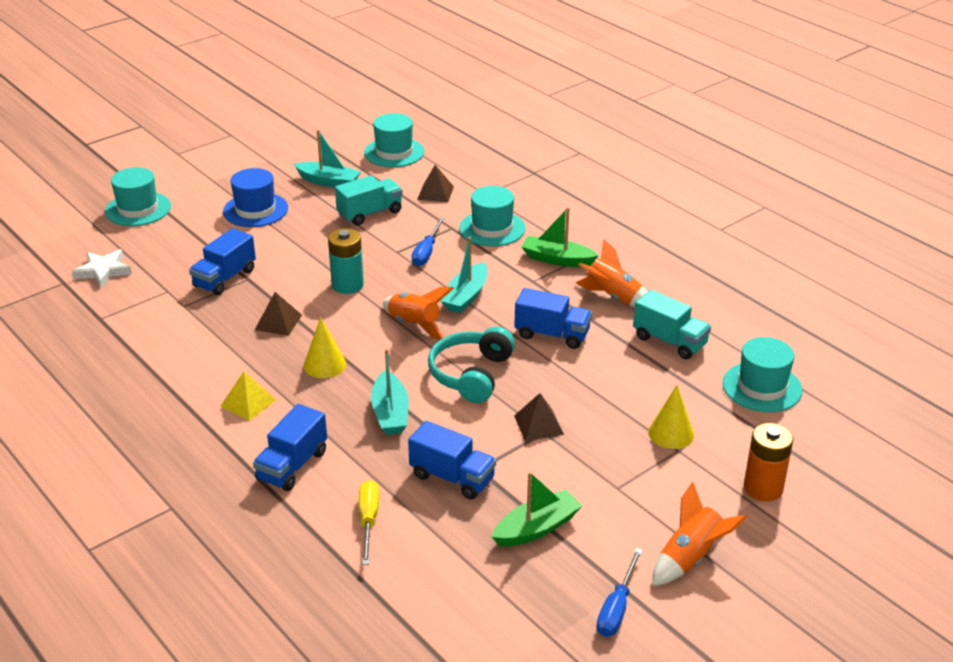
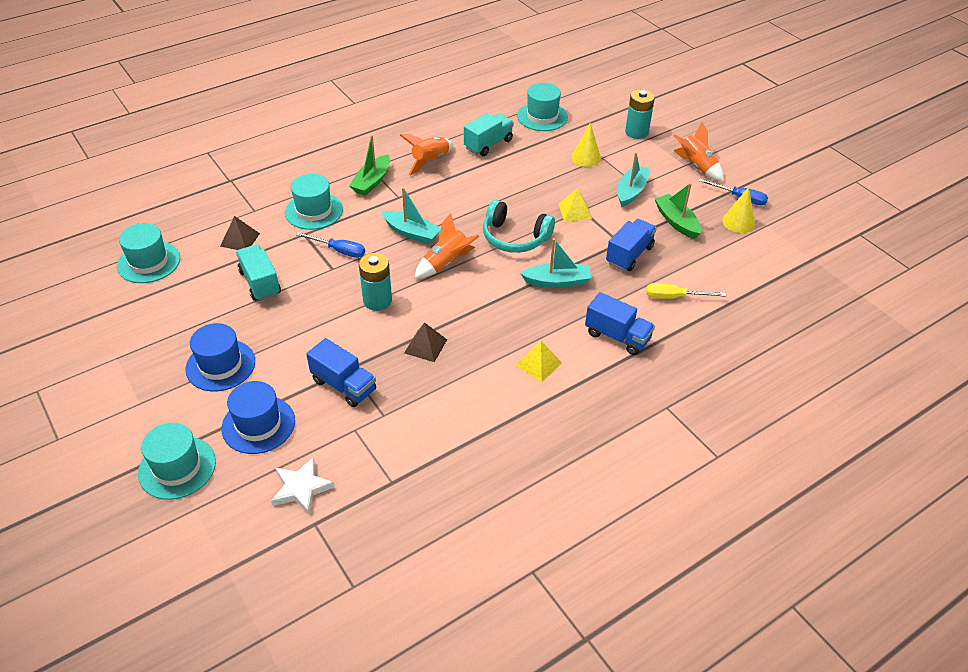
camera: 85 degrees left, 10 degrees up
(180, 239) = (258, 424): none -> blue hat
(324, 364) = (492, 317): yellow cone -> yellow cone (738, 222)
(329, 182) = (186, 310): turquoise boat -> turquoise boat (631, 191)
(538, 425) = (575, 211): brown pyramid -> yellow pyramid
(552, 334) = (471, 194): blue truck -> none
(763, 488) = (636, 132): orange battery -> turquoise battery

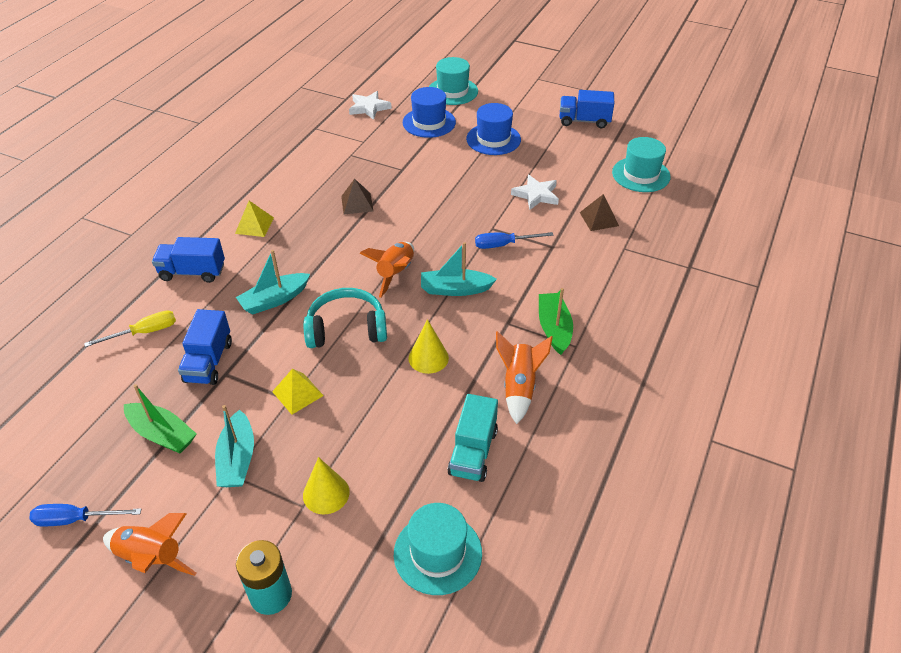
camera: 150 degrees right, 0 degrees up
(260, 283) = (536, 195): turquoise truck -> white star
(314, 211) = (571, 271): turquoise hat -> none
(344, 385) = (395, 159): blue truck -> blue truck (584, 121)
(377, 301) = (427, 219): turquoise battery -> none
(738, 222) = (76, 471): yellow cone -> yellow cone (428, 358)

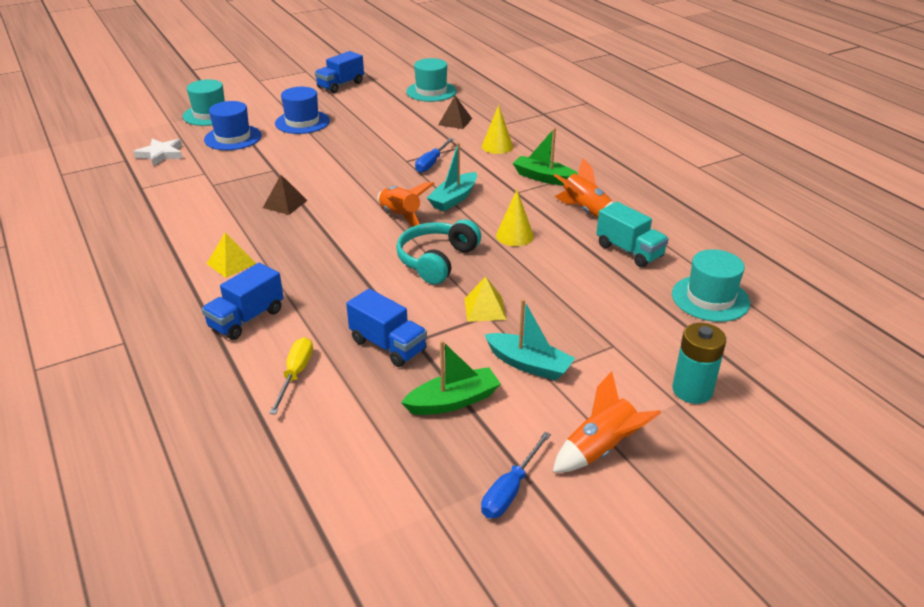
camera: 55 degrees left, 10 degrees down
(274, 300) = (352, 284): turquoise boat -> none
(326, 493) = (610, 330): yellow cone -> yellow cone (497, 146)
(536, 195) = (395, 132): white star -> none

